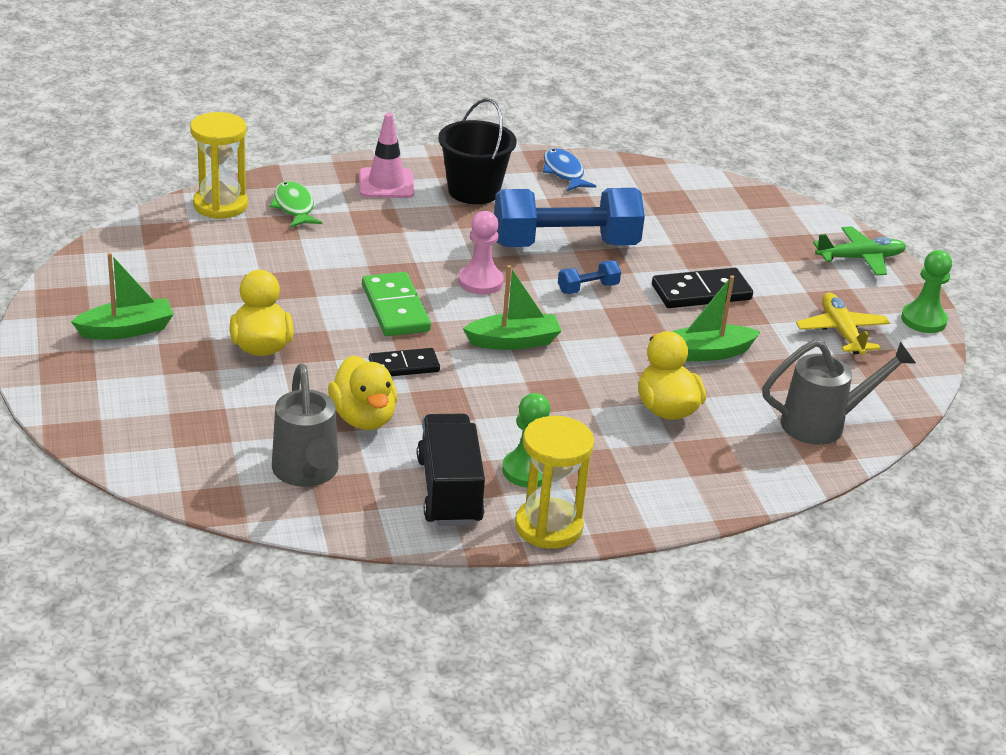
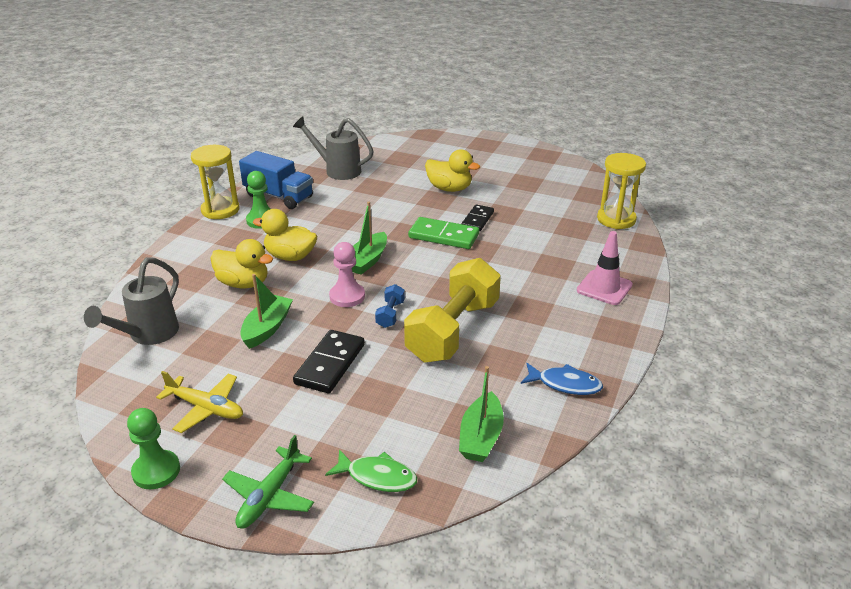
camera: 130 degrees right, 0 degrees up
(126, 330) = (500, 162): green boat -> green boat (481, 437)
(294, 207) = (595, 242): green fish -> green fish (377, 477)
(363, 418) = (358, 195): yellow duck -> yellow duck (290, 256)
(404, 366) = (386, 219): black domino -> black domino (477, 219)
(449, 491) = (278, 196): black truck -> blue truck
(473, 191) = (566, 322): black bucket -> none
(480, 282) = (442, 275): pink pawn -> pink pawn (347, 296)
(565, 245) = (453, 330): blue dumbbell -> yellow dumbbell

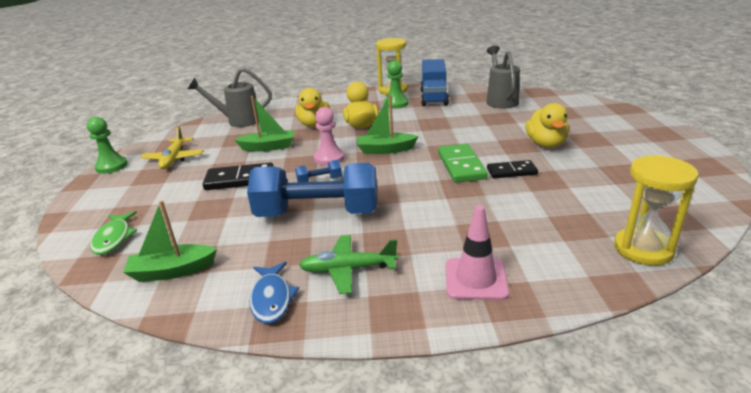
camera: 65 degrees right, 5 degrees down
(269, 496) = (90, 206): green plane -> green plane (348, 270)
(453, 330) = (318, 213): yellow dumbbell -> blue dumbbell

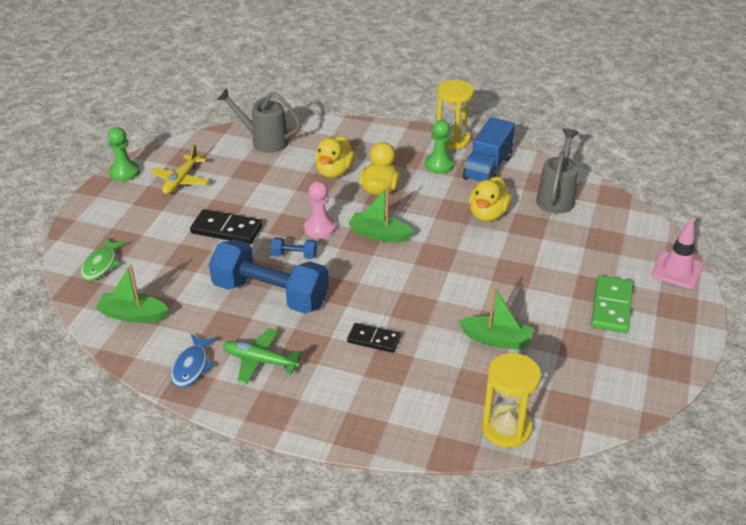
camera: 20 degrees right, 10 degrees up
(268, 147) = (273, 193): green boat -> green boat (497, 340)
(461, 166) = (434, 281): green domino -> green domino (611, 307)
(476, 279) = (349, 405): pink traffic cone -> pink traffic cone (677, 270)
(511, 171) = (475, 305): black domino -> black domino (374, 339)
(545, 144) = (542, 281): yellow duck -> yellow duck (488, 214)

